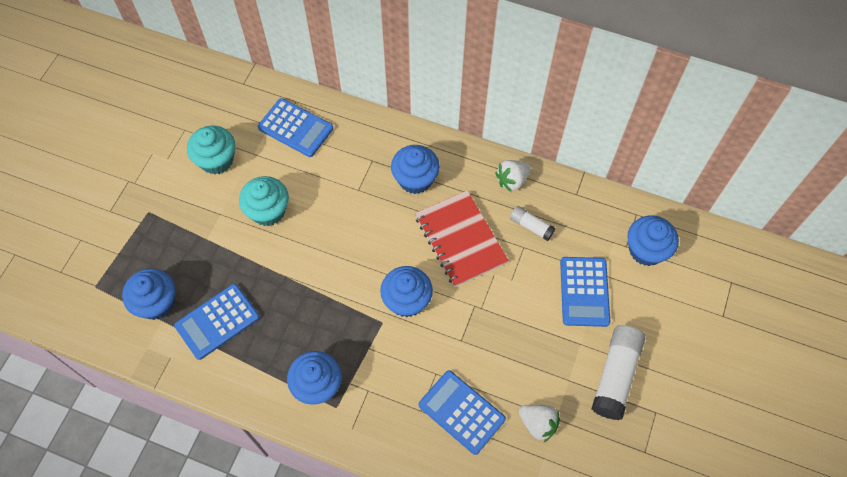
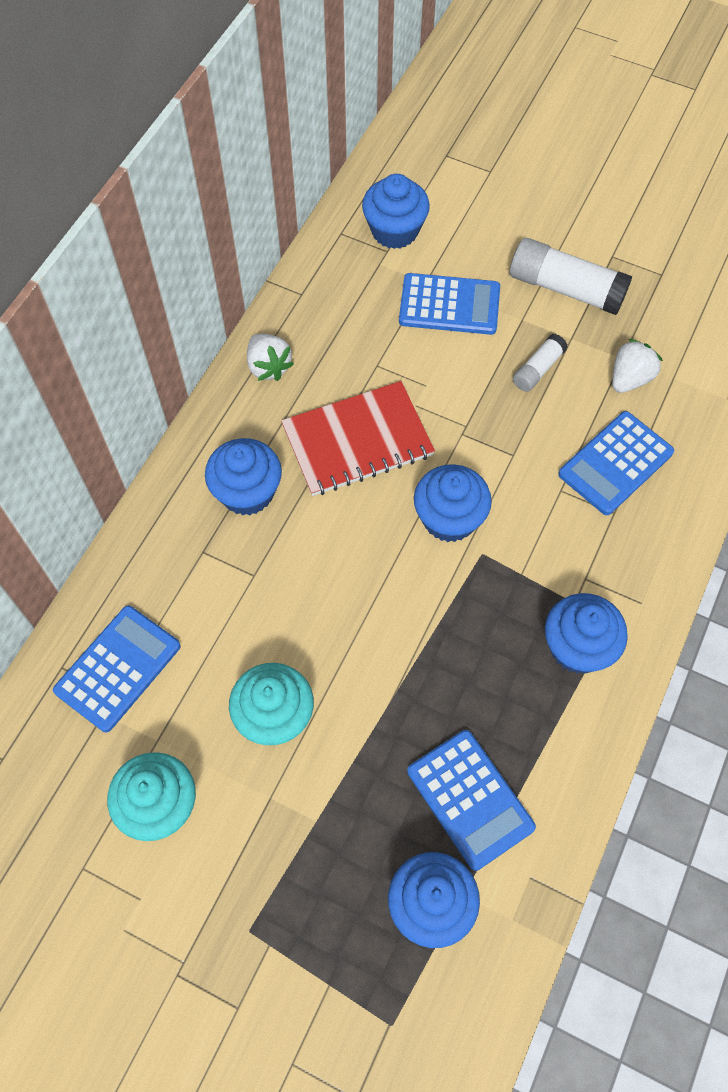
camera: 85 degrees left, 0 degrees up
(531, 226) = (345, 352): white glue stick -> white glue stick (538, 369)

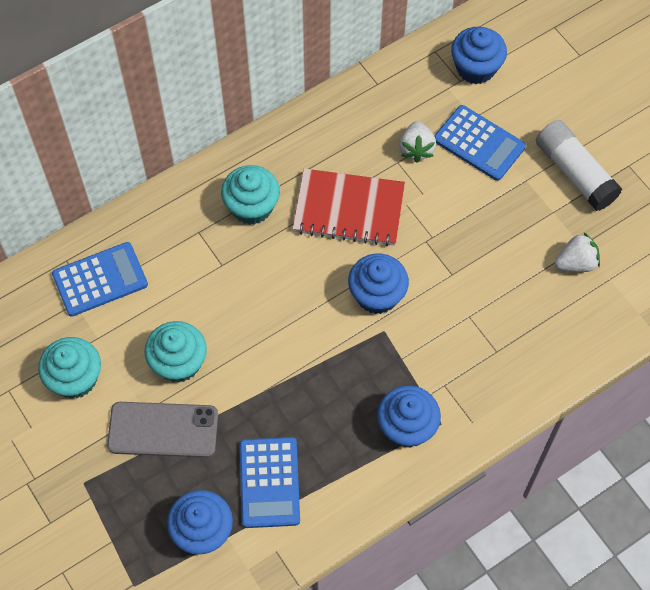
camera: 30 degrees right, 0 degrees up
(247, 492) = (252, 207): blue cupcake -> turquoise cupcake
(268, 366) = (321, 126): white strawberry -> white strawberry (416, 149)
(306, 808) = (163, 430): none -> grey phone
(538, 369) = (512, 222): white glue stick -> none
(615, 463) = (521, 318): blue calculator -> none

